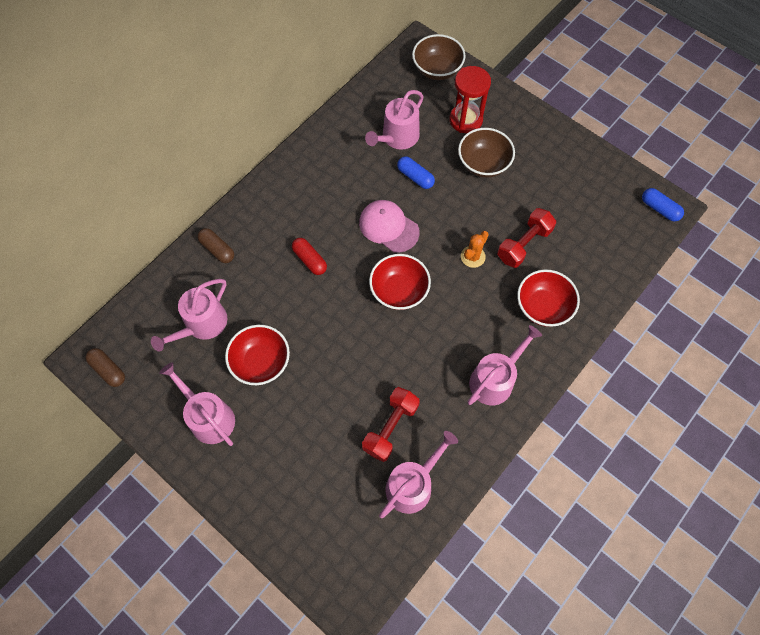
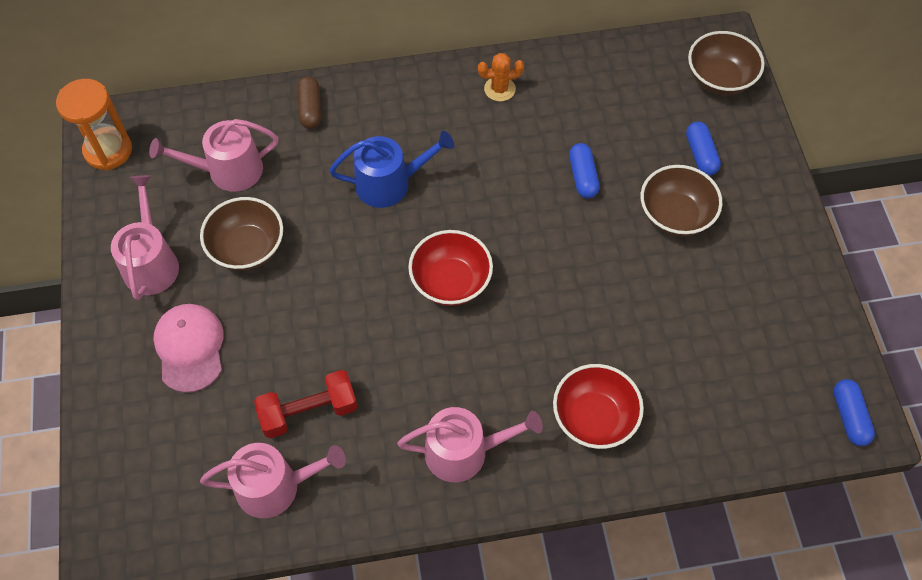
camera: 40 degrees right, 5 degrees down
(108, 370) = (108, 150): brown capsule -> orange hourglass
(261, 362) = (247, 248): red bowl -> brown bowl
(310, 260) = (389, 183): red capsule -> blue watering can
(388, 227) = (503, 208): pink cap -> pink cap (190, 348)
(397, 137) = (603, 122): pink watering can -> none
(466, 120) = (700, 155): red hourglass -> blue capsule
(473, 256) = (566, 305): orange cactus -> orange cactus (499, 89)
(524, 244) = (638, 335): red dumbbell -> none

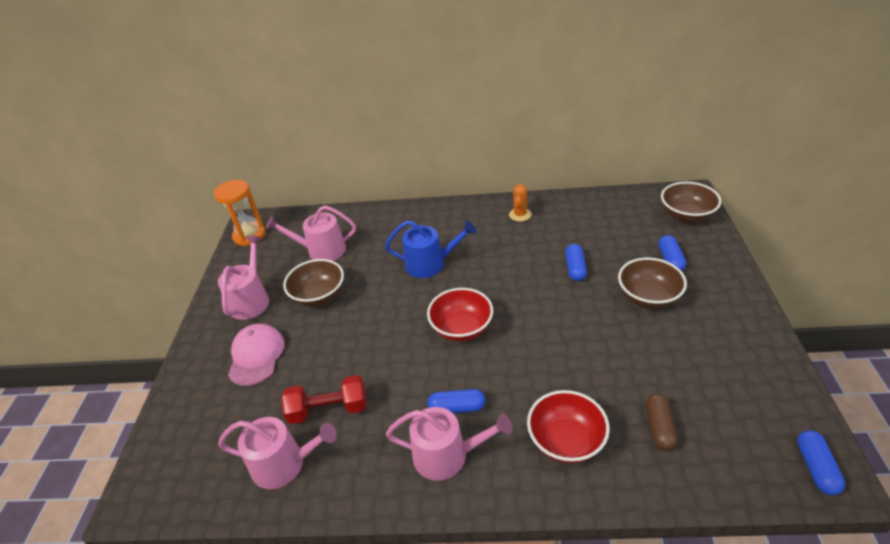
camera: 15 degrees right, 20 degrees down
(310, 109) = (387, 220): brown capsule -> brown capsule (659, 428)
(464, 391) = (457, 408): none -> blue capsule
(499, 89) = (520, 214): orange cactus -> orange cactus turned 75 degrees counterclockwise

